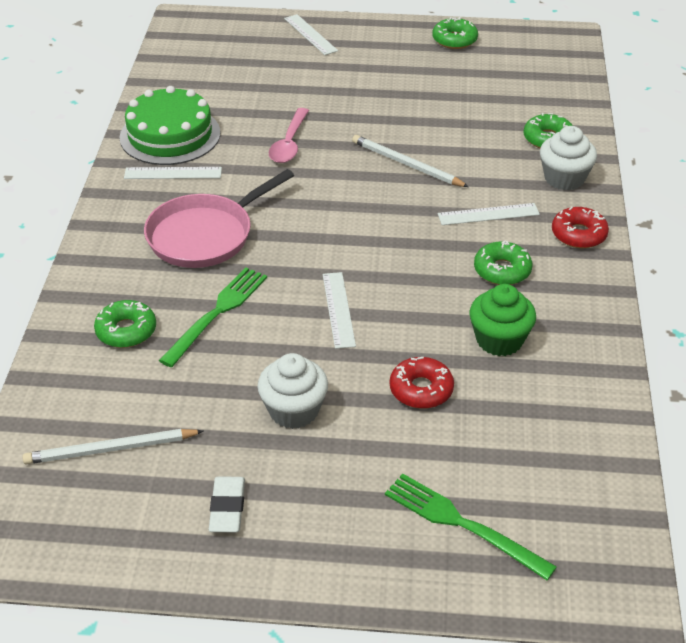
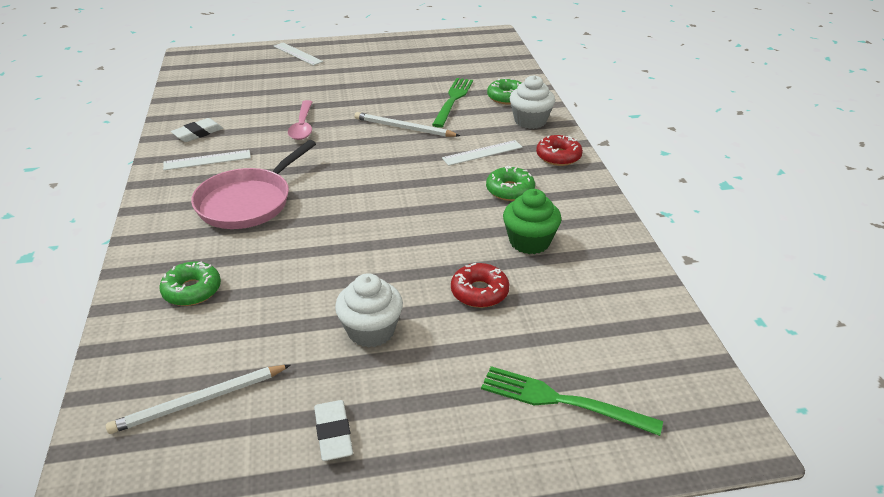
camera: 15 degrees left, 5 degrees down
(170, 135) = (198, 133): green cake -> white eraser
(217, 313) = (275, 261): green fork -> green fork (453, 100)
(338, 309) = (384, 241): white ruler -> none
(454, 40) = (410, 45): green donut -> none

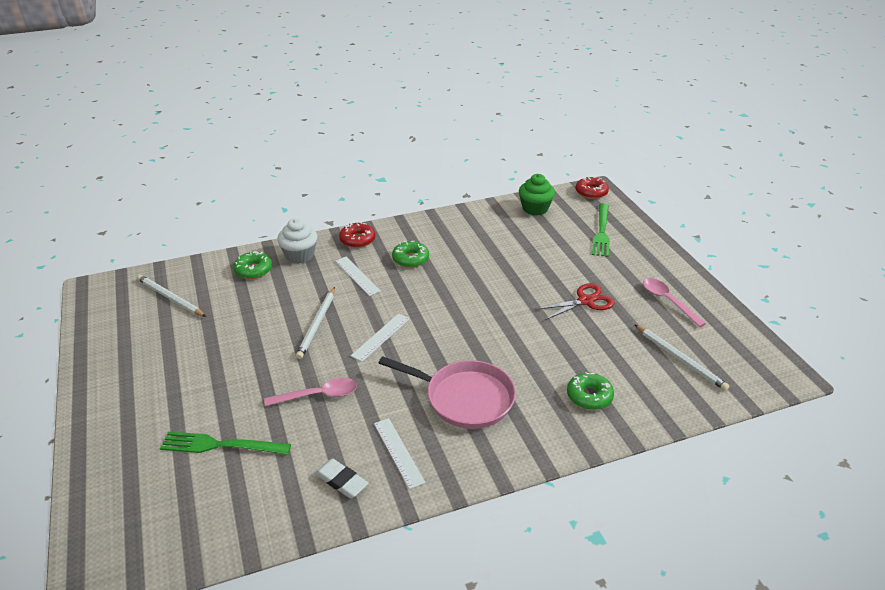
camera: 100 degrees left, 0 degrees up
(297, 54) = (114, 448): white ruler -> white ruler (381, 337)
(333, 433) = (668, 301): white eraser -> pink spoon
(371, 331) = (585, 301): white cupcake -> red scissors
(453, 100) = (259, 301): green fork -> green fork (220, 445)
(471, 63) = (170, 298): none -> white pencil
(479, 292) = (530, 263): red donut -> red donut (591, 192)
(529, 241) = (471, 247): green cupcake -> green cupcake (535, 208)

